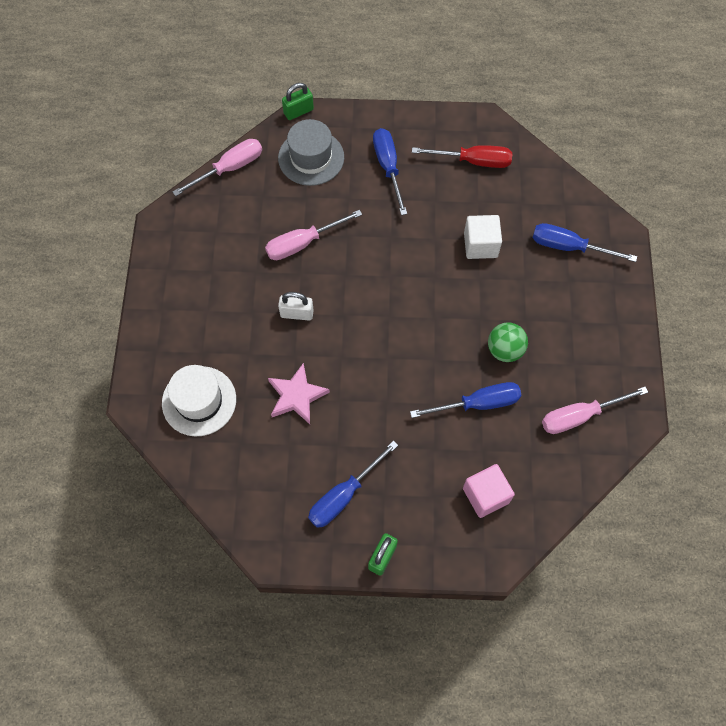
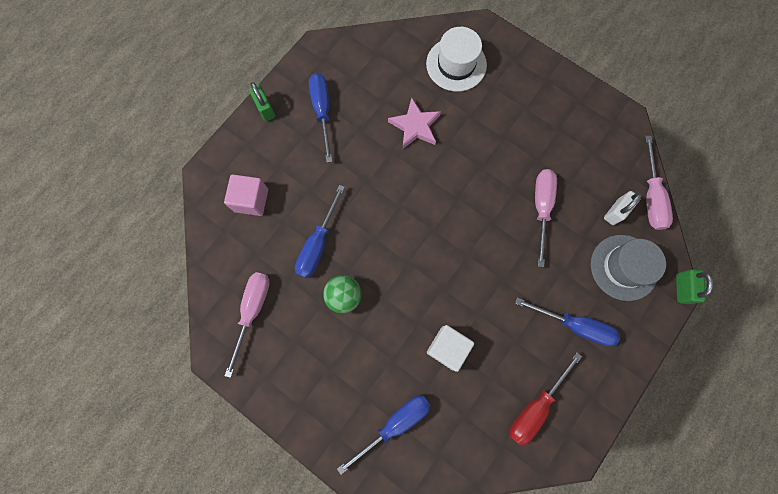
camera: 125 degrees right, 10 degrees up
(297, 313) = (481, 166): white padlock -> white padlock (615, 211)

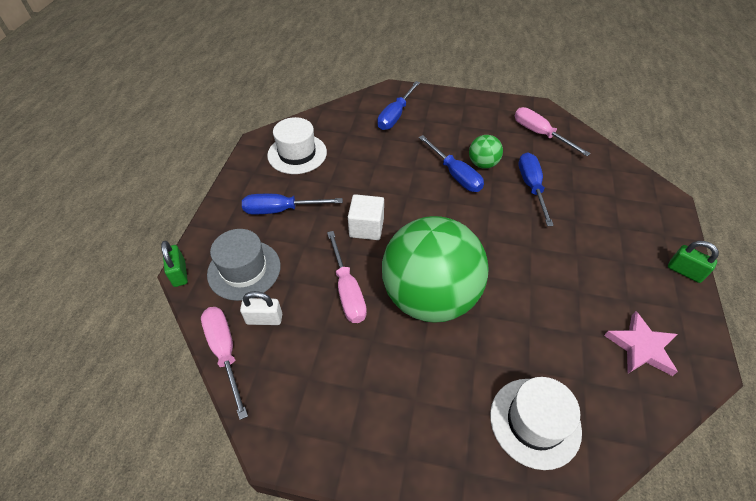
camera: 155 degrees right, 25 degrees down
(251, 200) = (613, 195): pink cube -> none
(252, 311) = (540, 134): pink screwdriver -> pink screwdriver turned 150 degrees clockwise
(322, 112) = (630, 292): blue screwdriver -> blue screwdriver (455, 174)
(415, 126) = (526, 319): pink star -> pink star (641, 347)
(447, 348) = (382, 162): white cube -> white cube (366, 227)
(478, 174) = (429, 297): none -> green ball
(535, 406) = (297, 154): red screwdriver -> white hat
(615, 211) = (264, 319): white padlock -> white padlock turned 75 degrees clockwise

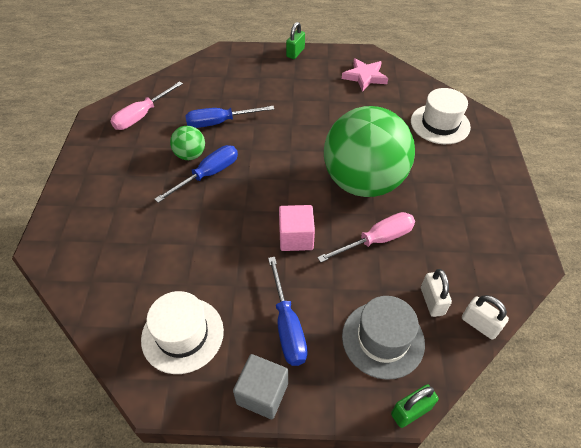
camera: 100 degrees left, 0 degrees up
(225, 352) = (479, 324): pink screwdriver -> white padlock
(235, 190) = (262, 393): none -> grey cube
(366, 227) = (296, 238): white cube -> pink cube
(395, 115) = (103, 236): blue screwdriver -> none

